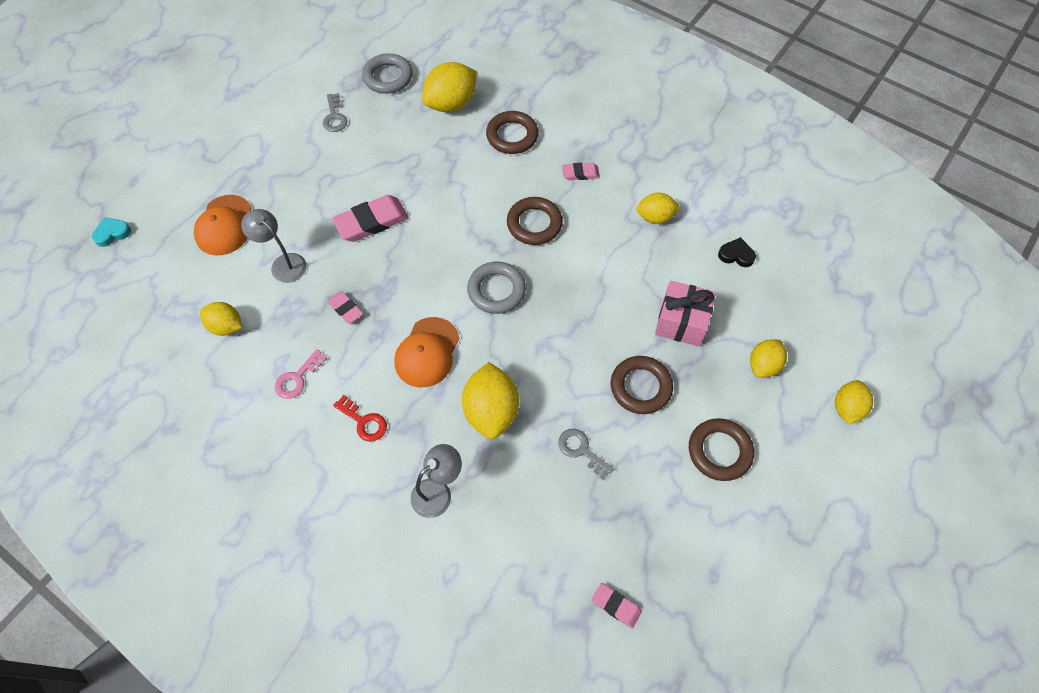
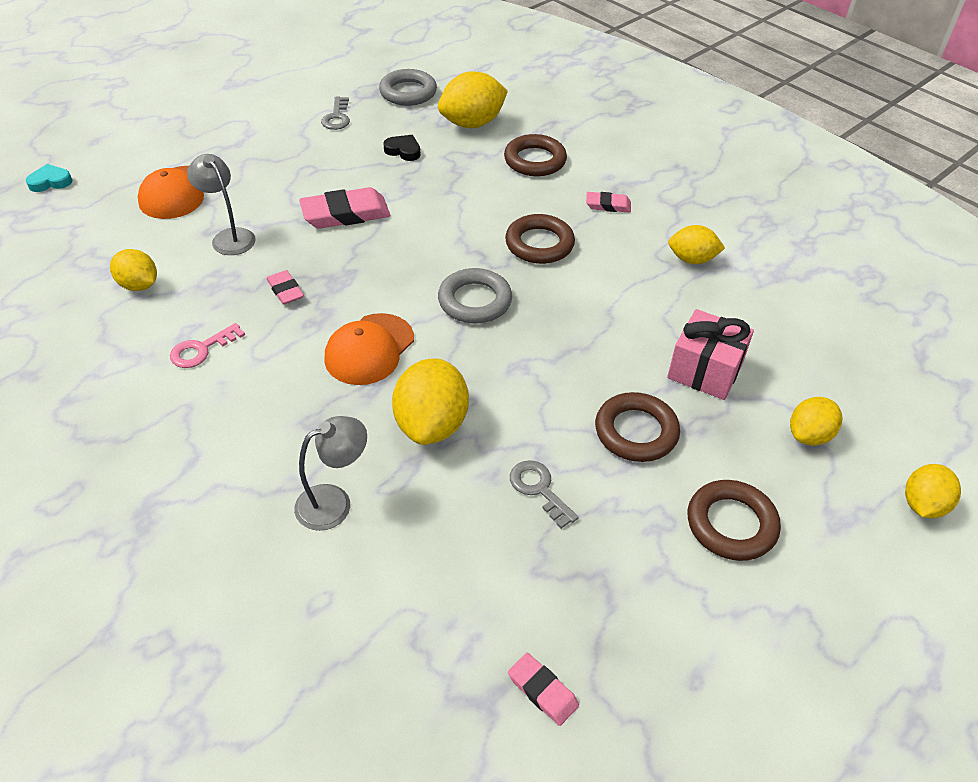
camera: 10 degrees right, 15 degrees down
(364, 421) = (266, 408): red key -> none
(736, 255) = (790, 312): black heart -> black heart (403, 151)

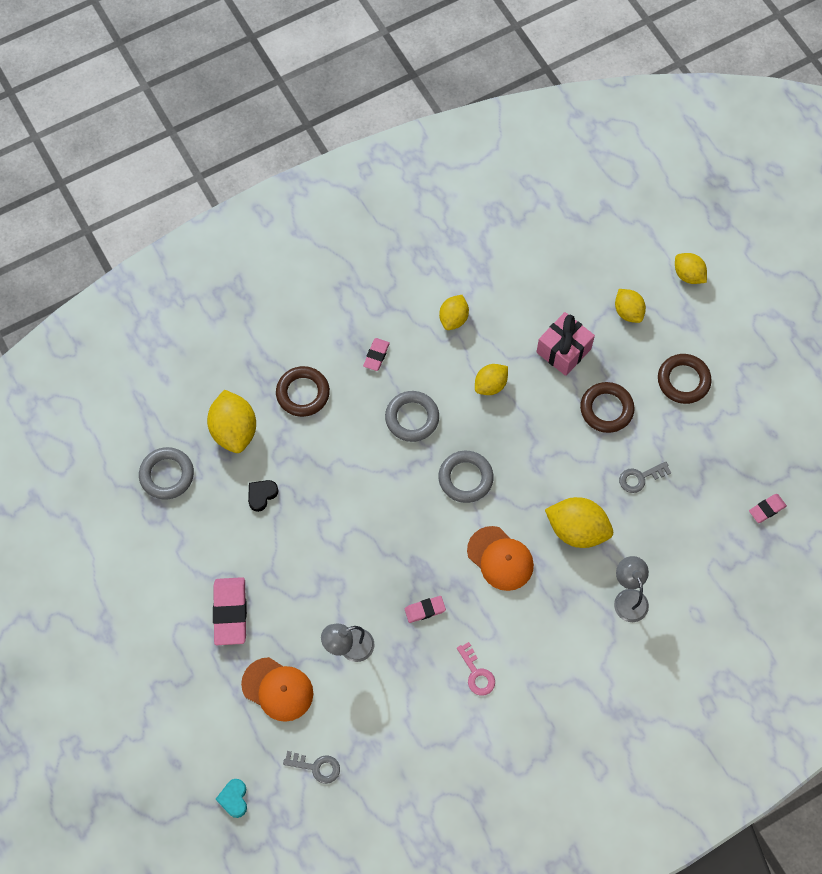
camera: 75 degrees left, 20 degrees up
(139, 285) = (394, 719): yellow lemon -> yellow lemon (490, 385)
(337, 117) = (193, 544): grey key -> grey key (316, 767)
(345, 214) = (340, 554): pink eraser -> pink eraser (230, 612)
(539, 244) = (412, 418): brown ring -> grey ring

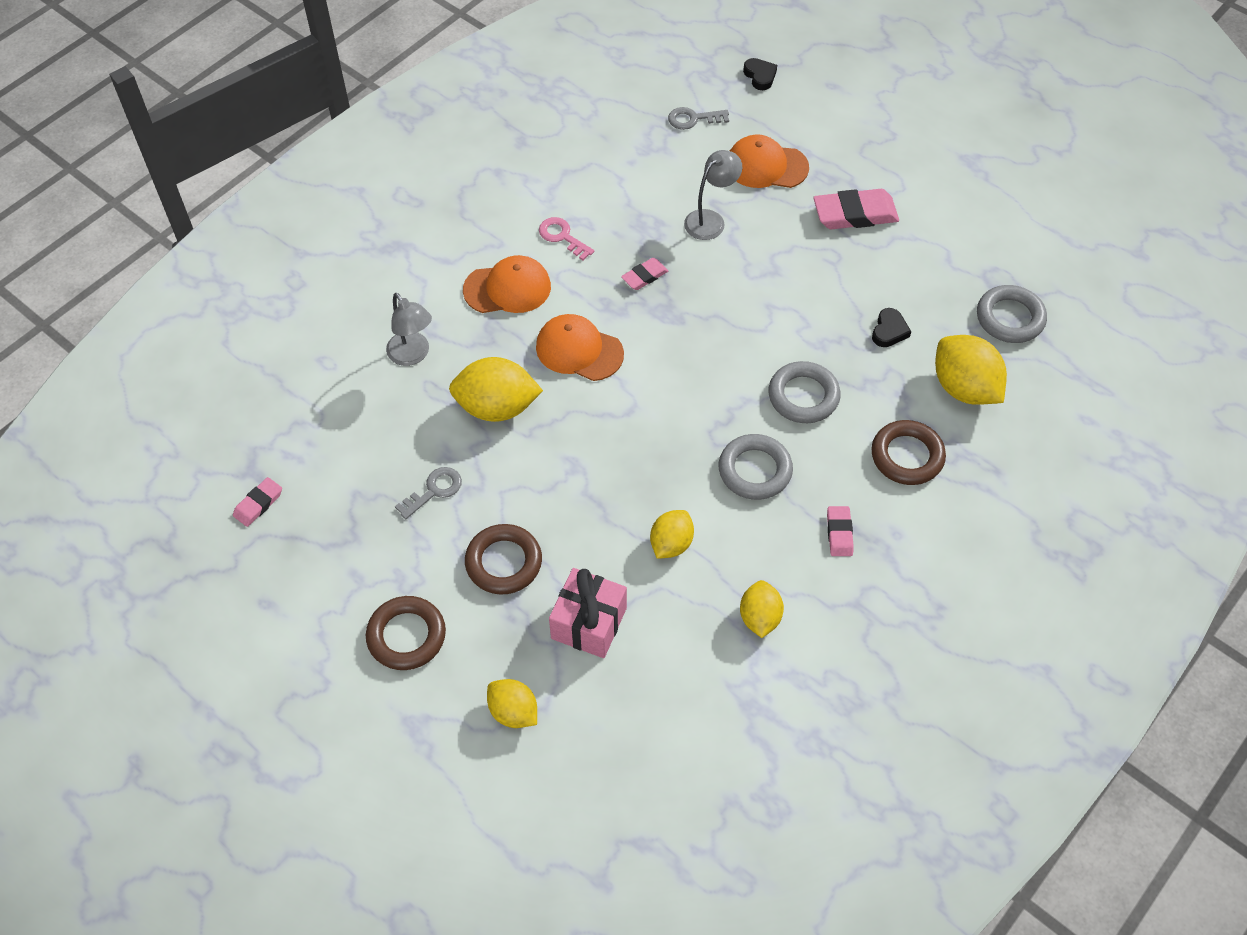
camera: 160 degrees right, 10 degrees down
(230, 612) = (855, 214): pink eraser -> pink eraser turned 75 degrees counterclockwise
(234, 798) = (760, 76): turquoise heart -> black heart
(465, 478) = (656, 422): grey ring -> grey ring (803, 396)
(537, 636) = (507, 288): none -> orange cap
(688, 275) = (437, 804): yellow lemon -> none

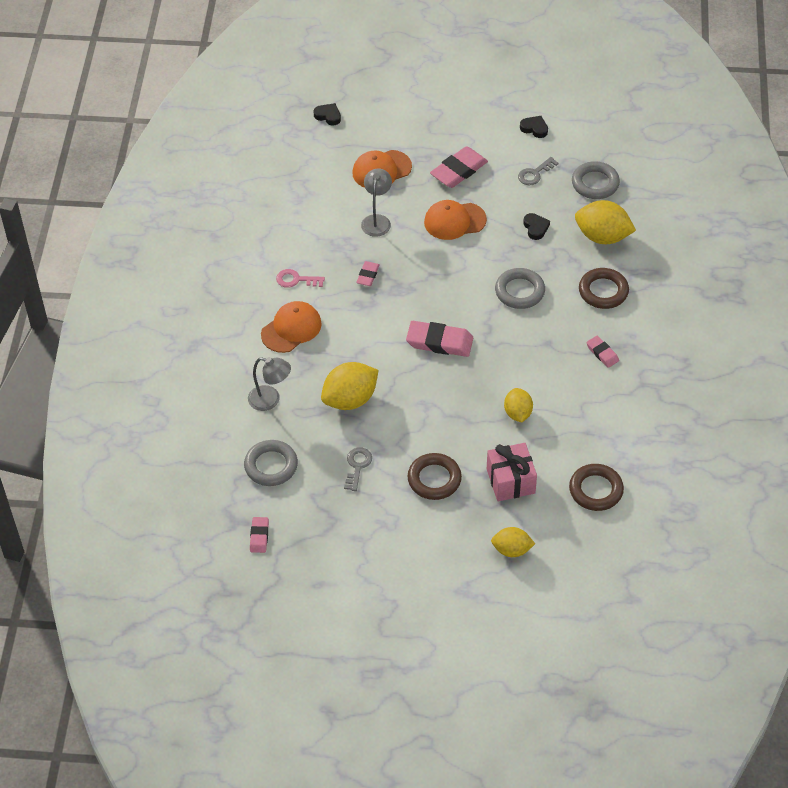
camera: 35 degrees left, 5 degrees down
(406, 636) = (416, 550): brown ring -> brown ring (596, 490)
(579, 350) = (368, 340): orange cap -> orange cap (454, 221)
(656, 401) = (439, 342): none -> pink eraser
(693, 119) = (311, 164): grey key -> grey key (535, 174)
(755, 470) = (528, 347): grey ring -> grey ring (271, 466)
(759, 617) = (598, 422): yellow lemon -> none
(989, 213) = (534, 128): none -> black heart

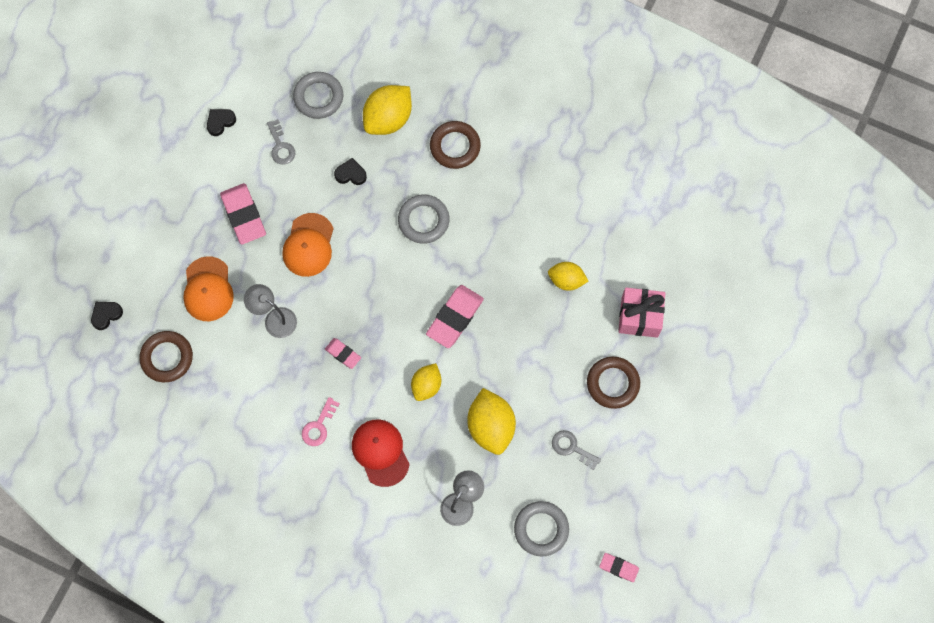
camera: 70 degrees left, 20 degrees up
(291, 329) = (380, 452): orange cap -> red cap
(512, 550) = (714, 345): yellow lemon -> yellow lemon (426, 385)
(596, 490) = (676, 248): brown ring -> brown ring (167, 358)
(602, 353) = (527, 178): pink eraser -> none

